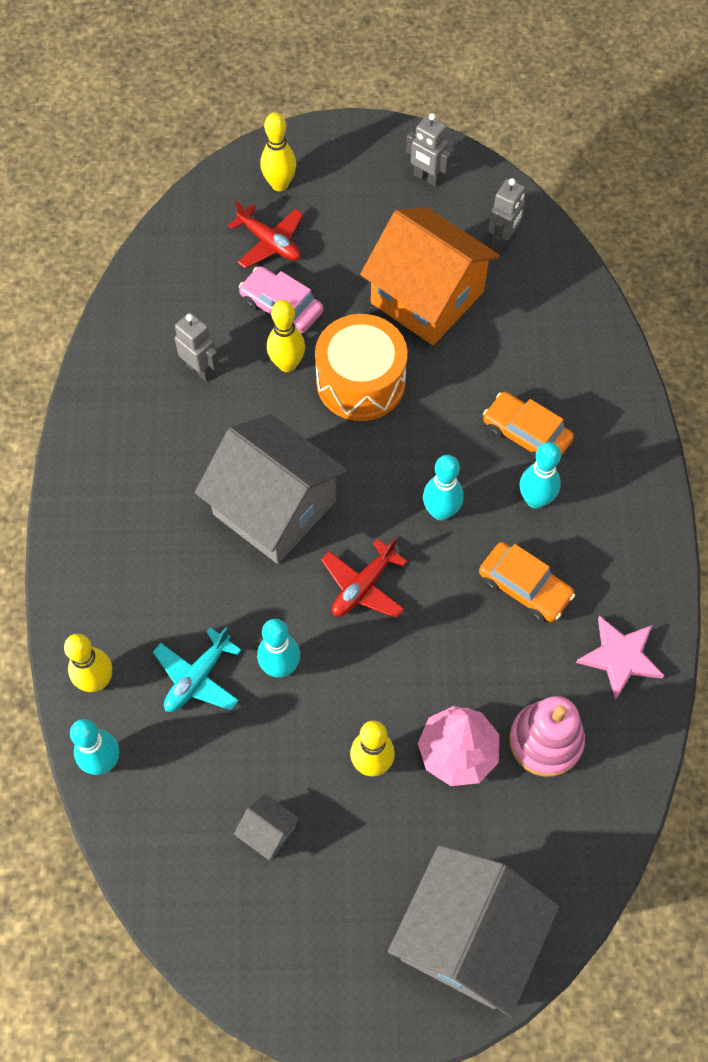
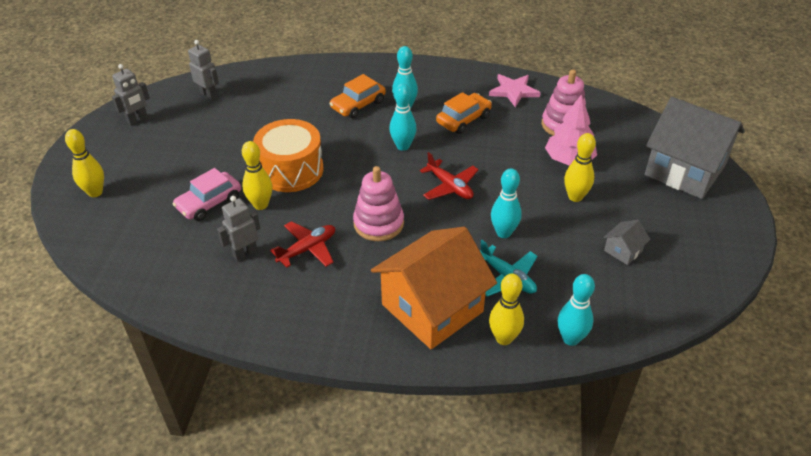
camera: 80 degrees left, 20 degrees down
(269, 242) = (147, 203): red plane -> red plane (307, 249)
(274, 507) = (378, 223): grey house -> pink stacking toy
(427, 297) = (236, 132): orange house -> orange house (432, 308)

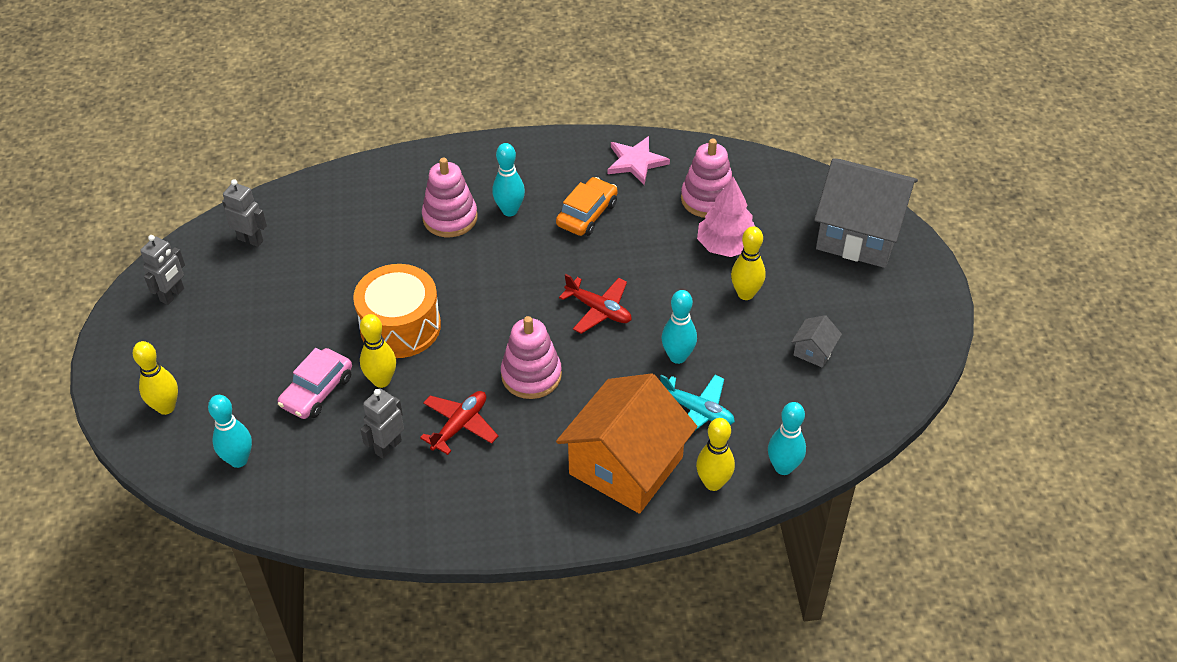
camera: 15 degrees left, 5 degrees up
(358, 105) = (450, 218): orange car -> pink stacking toy
(403, 146) = (525, 266): turquoise bowling pin -> turquoise bowling pin (238, 460)

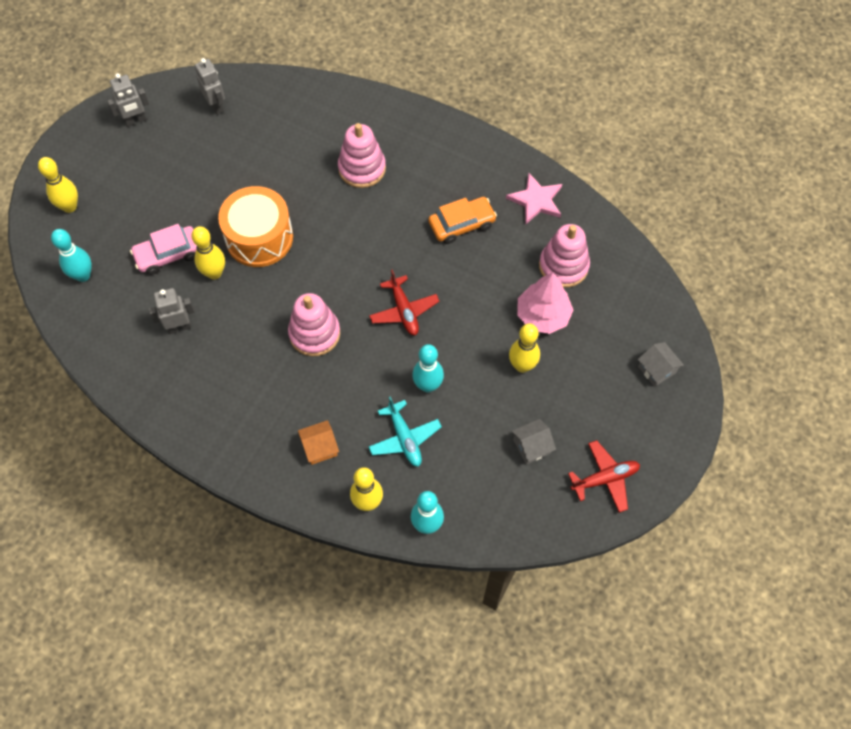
camera: 35 degrees right, 15 degrees up
(460, 426) = (237, 342): red plane -> red plane (605, 479)
(510, 210) = (408, 187): turquoise bowling pin -> none
(626, 466) = (320, 447): orange house -> orange house, size x0.40
(859, 233) = (657, 369): grey house -> grey house, size x0.40

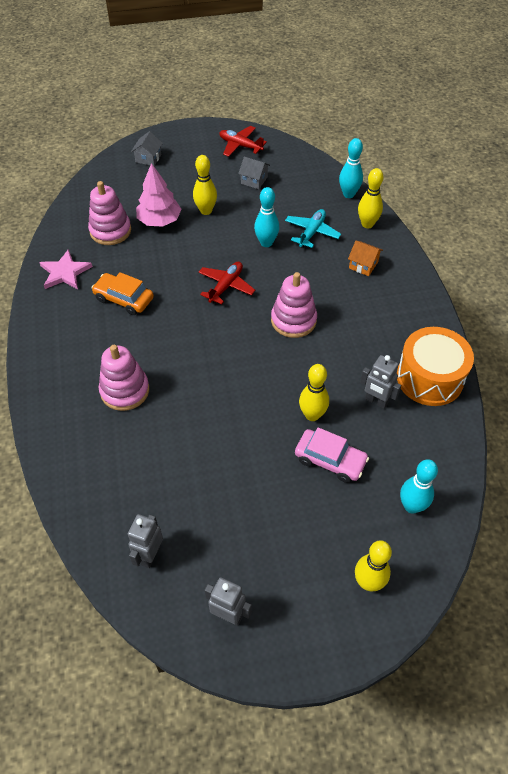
camera: 130 degrees left, 10 degrees down
(259, 237) = (253, 410): orange drum -> orange drum (429, 378)

